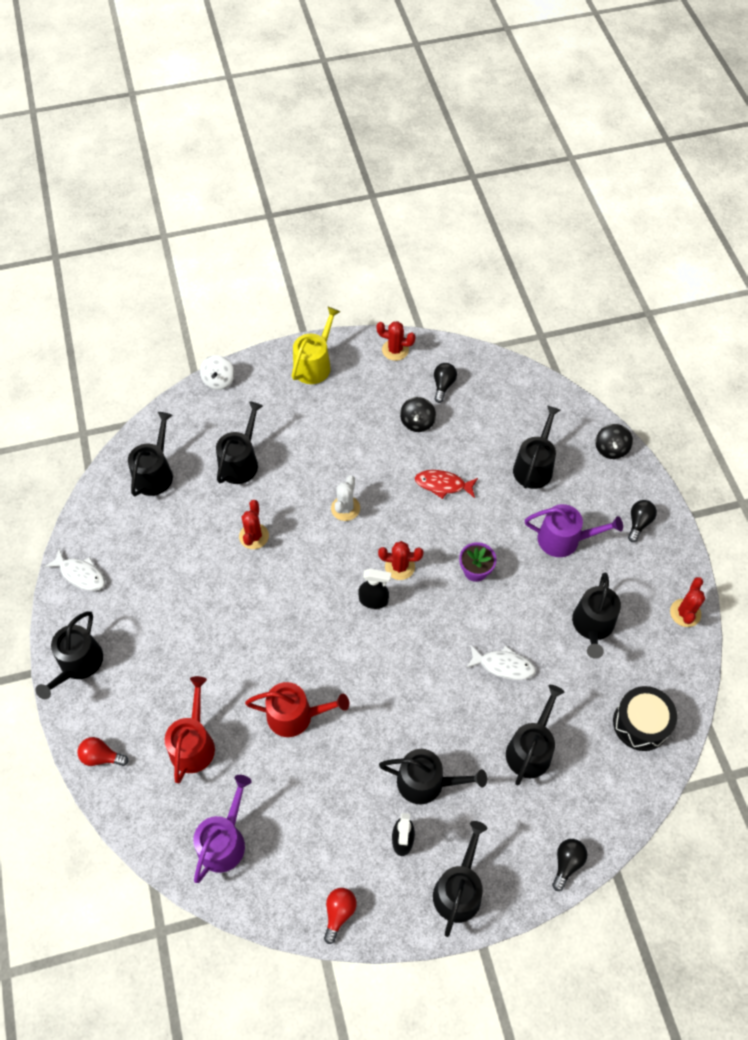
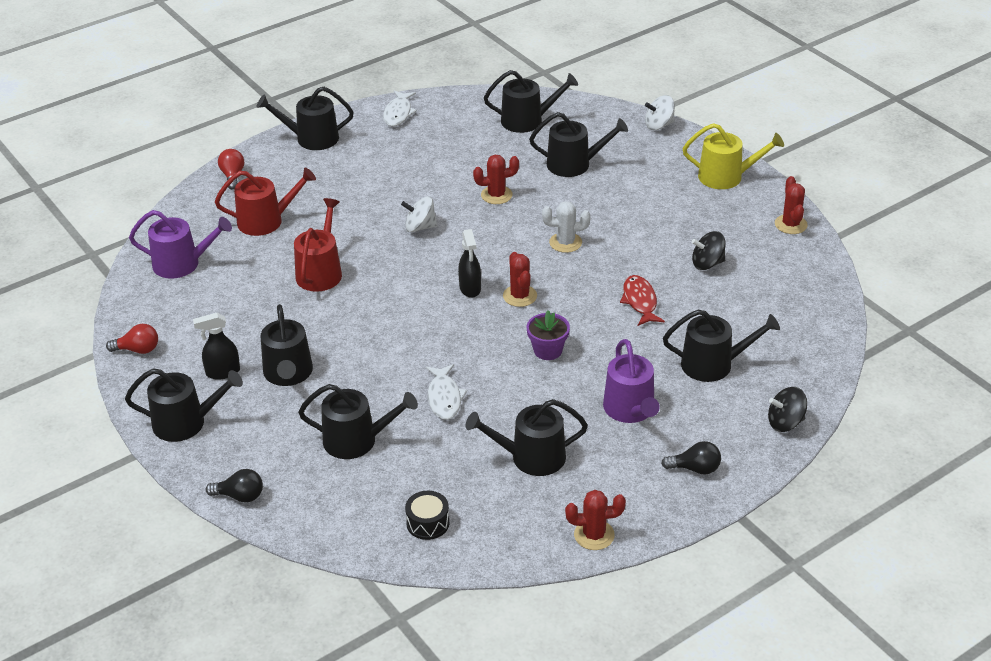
camera: 70 degrees right, 20 degrees down
(269, 612) = (420, 227): none -> white spinning top
(295, 715) = (320, 272): red watering can -> red watering can turned 150 degrees counterclockwise
(443, 385) = (771, 270): black light bulb -> none
(640, 723) = (428, 523): black drum -> black drum, size x0.63

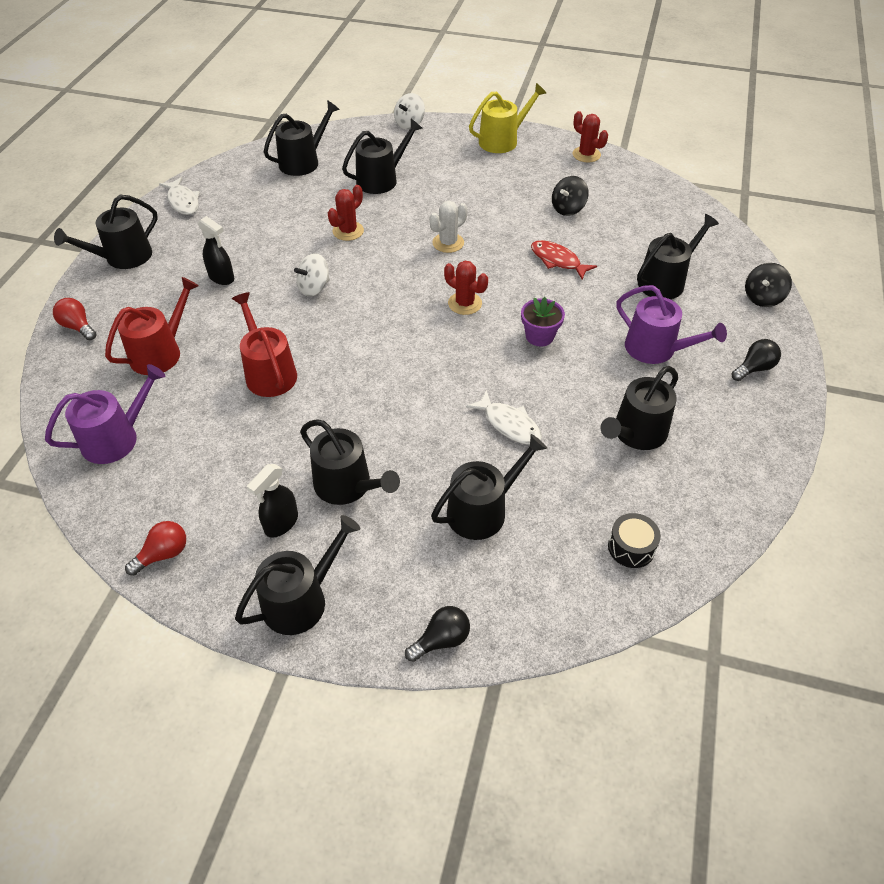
camera: 40 degrees left, 10 degrees up
(470, 289) = (418, 318): black spray bottle -> black spray bottle (221, 277)
(594, 535) = (759, 469): red cactus -> none

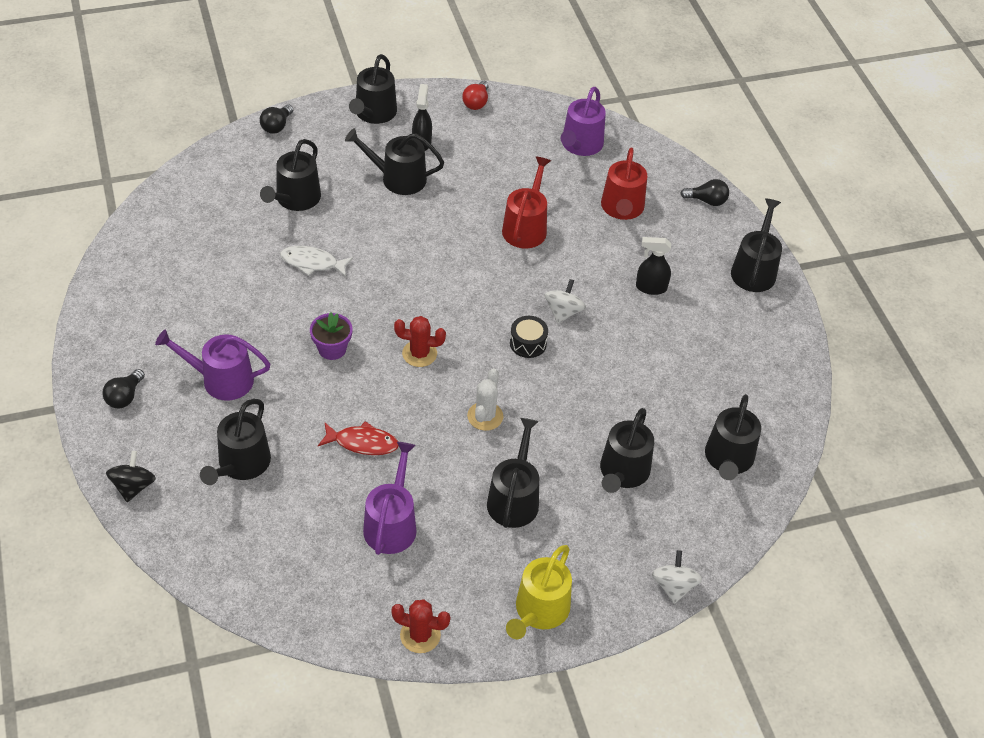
camera: 145 degrees right, 0 degrees up
(78, 327) = (707, 201): red light bulb -> black light bulb
(183, 201) = (781, 350): white fish -> none
(269, 372) = (526, 227): red watering can -> red watering can turned 105 degrees counterclockwise
(348, 231) = (592, 387): red cactus -> none
(568, 209) = (391, 524): black spinning top -> purple watering can
(631, 547) = (181, 216): black drum -> black drum (528, 343)
(636, 433) = (209, 295): black watering can -> black watering can (514, 498)

